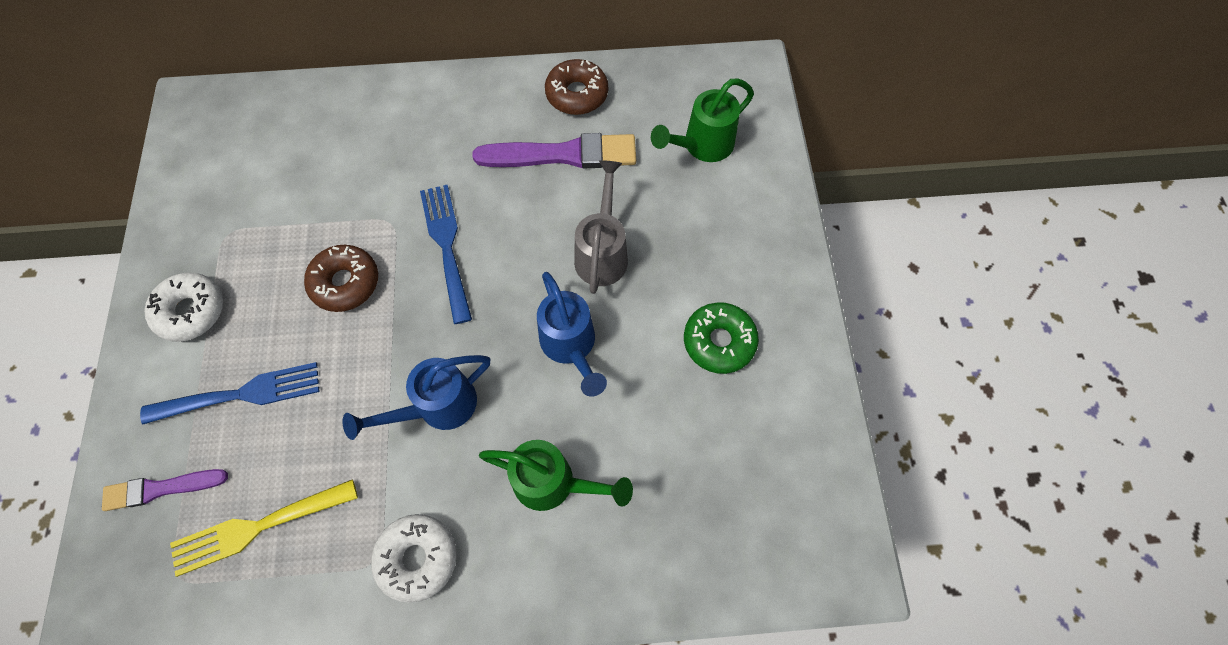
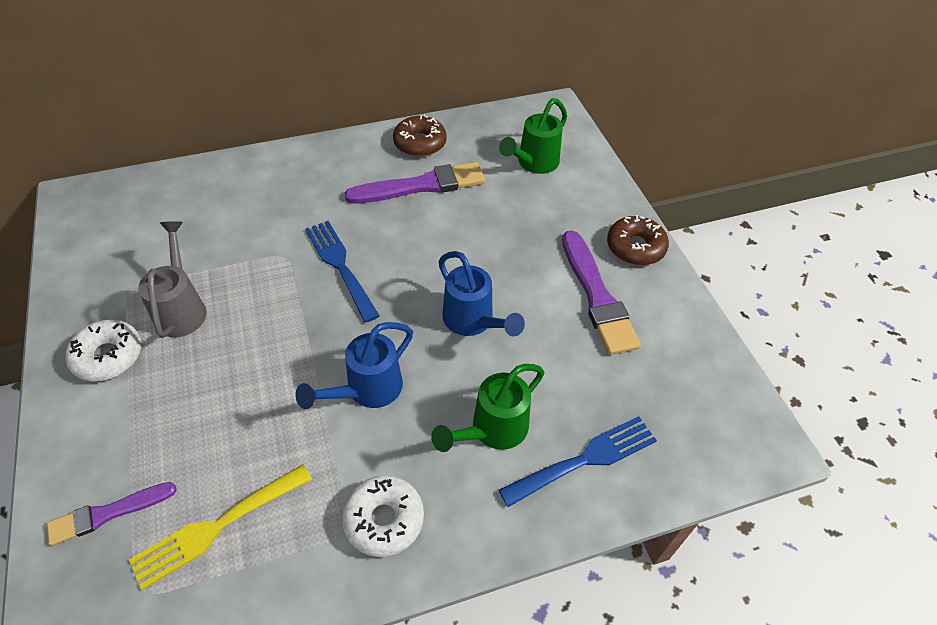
camera: 15 degrees left, 15 degrees down
(241, 394) = (174, 415): blue fork -> blue fork (585, 459)
(345, 283) = (254, 308): brown donut -> brown donut (635, 247)
(554, 483) = (492, 430): green watering can -> green watering can turned 135 degrees clockwise
(602, 252) = (477, 249): grey watering can -> grey watering can (182, 308)
(719, 341) = (597, 296): green donut -> purple brush

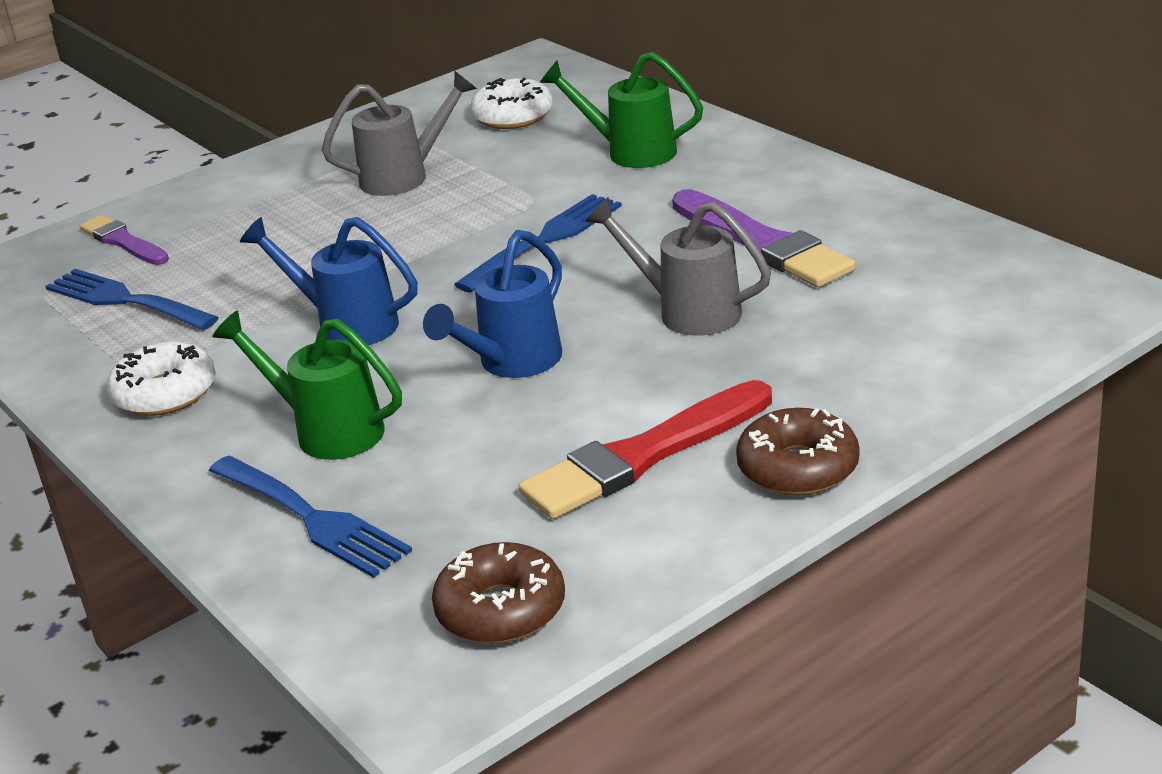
camera: 75 degrees right, 20 degrees down
(108, 356) = (314, 167): white donut -> white donut (513, 116)
(217, 527) = (125, 300): yellow fork -> blue fork
(420, 143) = (861, 213): brown donut -> brown donut (501, 609)
(469, 235) = (687, 311): none -> grey watering can
(533, 164) = (920, 317): green watering can -> green watering can (630, 152)
(597, 296) = (644, 455): purple brush -> red brush

